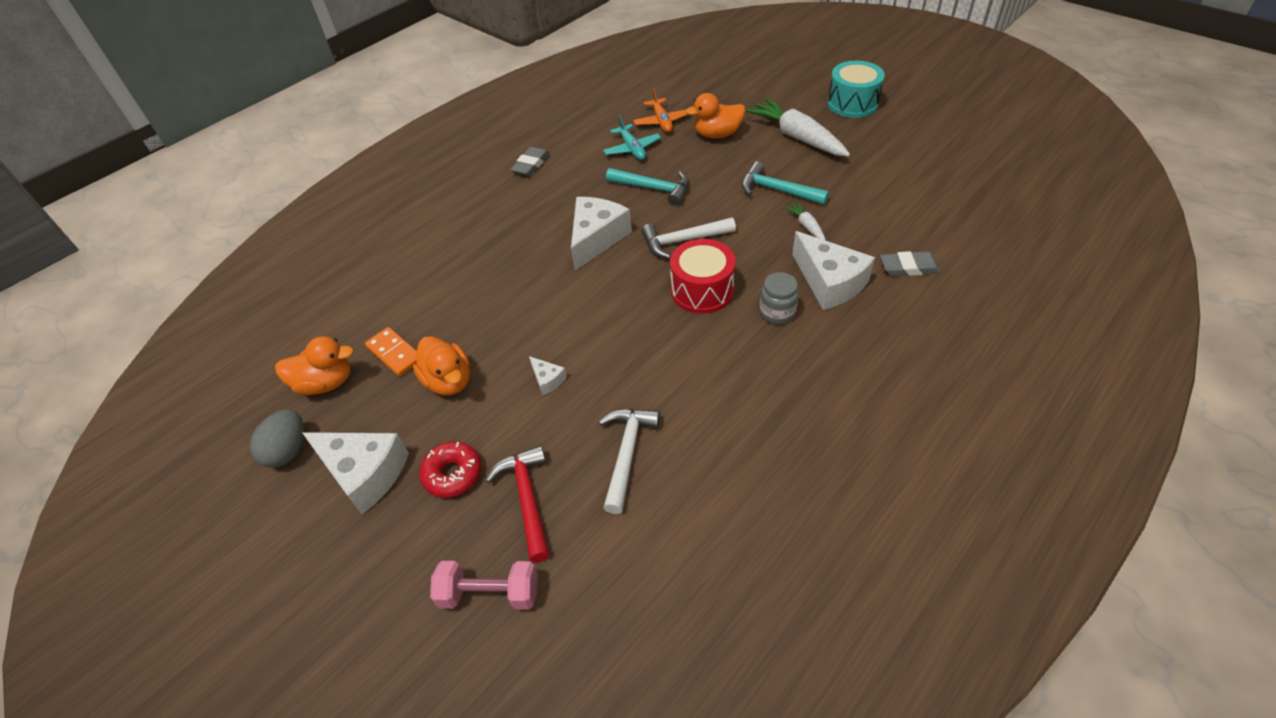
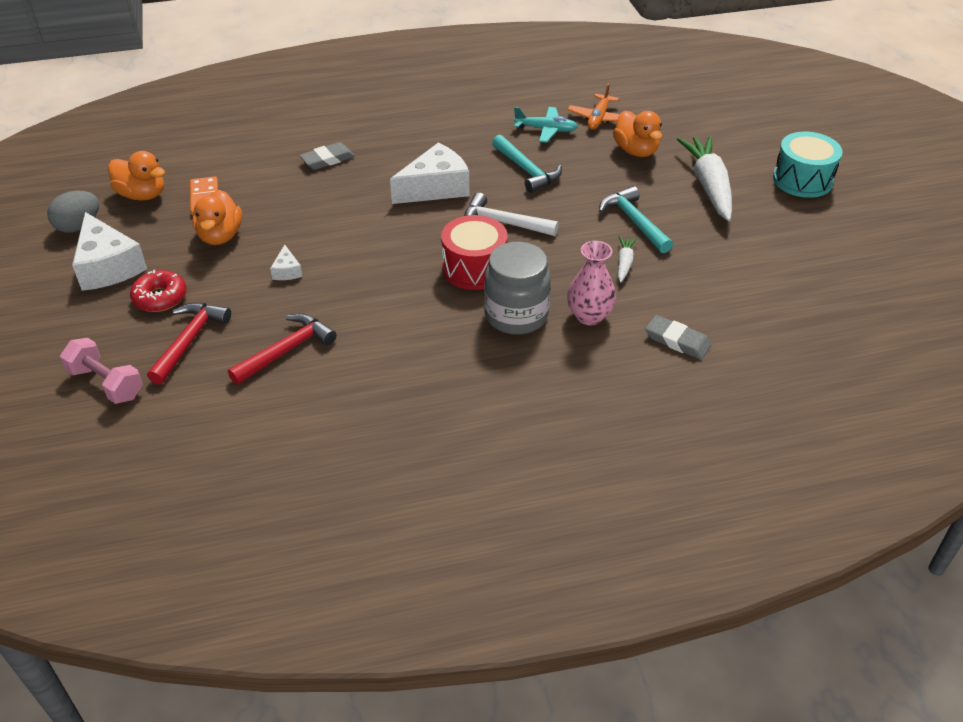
camera: 30 degrees right, 5 degrees down
(531, 164) = (448, 106): grey eraser -> grey eraser (327, 159)
(626, 454) = (286, 351): white hammer -> red hammer
(632, 148) = (546, 130): turquoise plane -> turquoise plane turned 90 degrees counterclockwise
(717, 134) = (636, 151): orange duck -> orange duck turned 135 degrees counterclockwise
(777, 312) = (516, 315): grey jar -> grey jar, size x1.70
(829, 282) = (589, 316): white cheese -> pink vase

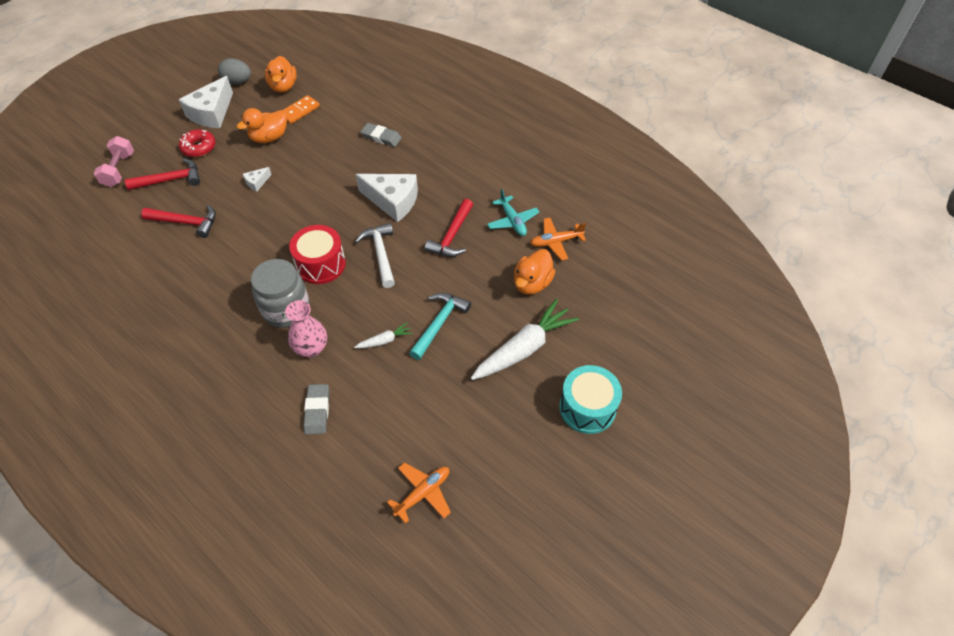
camera: 55 degrees right, 10 degrees up
(526, 170) = (452, 235): turquoise hammer -> red hammer
(828, 307) = (423, 493): none -> orange plane

